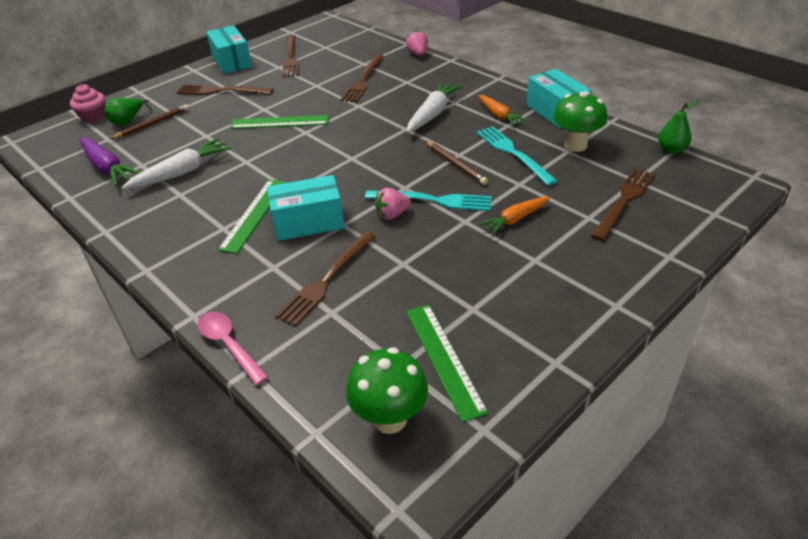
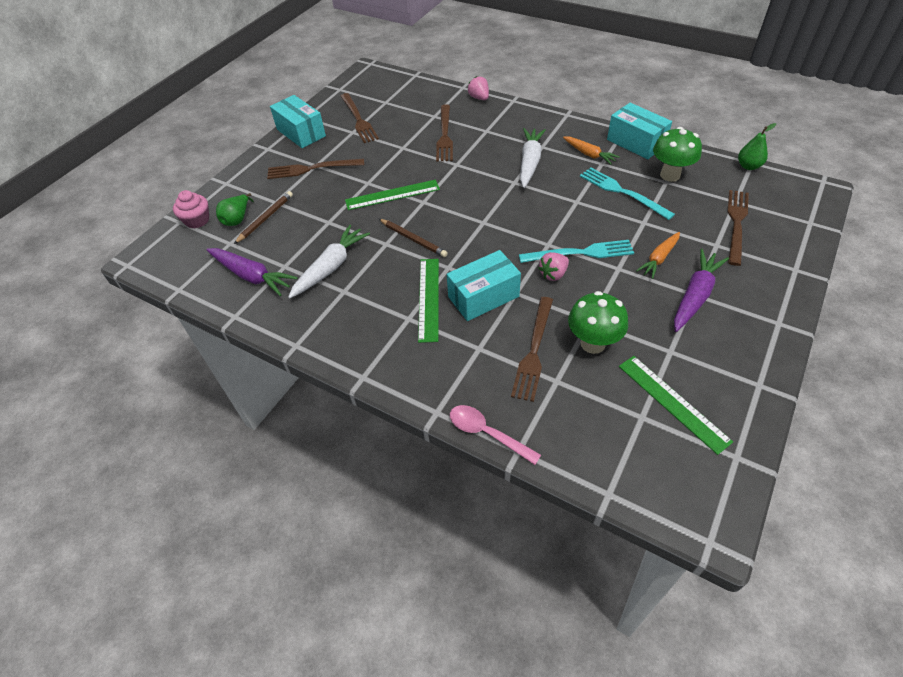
camera: 15 degrees left, 10 degrees up
(390, 419) = (660, 467): green mushroom -> green mushroom (593, 343)
(455, 164) = (579, 212): brown pencil -> brown pencil (413, 239)
(534, 261) = (695, 295): none -> purple carrot

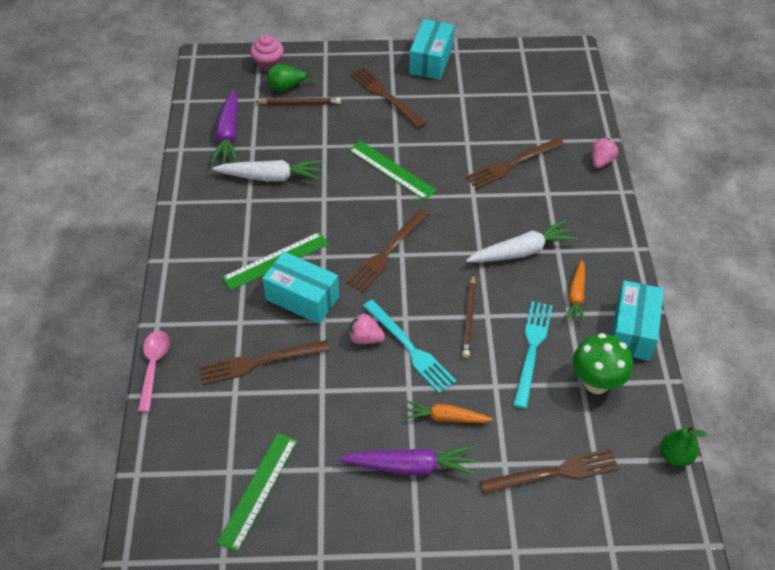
camera: 55 degrees right, 0 degrees up
(358, 120) = (484, 89): brown fork -> brown fork (387, 253)
(413, 239) = (342, 214): brown pencil -> brown pencil (469, 318)
(593, 343) = (294, 403): green mushroom -> none

